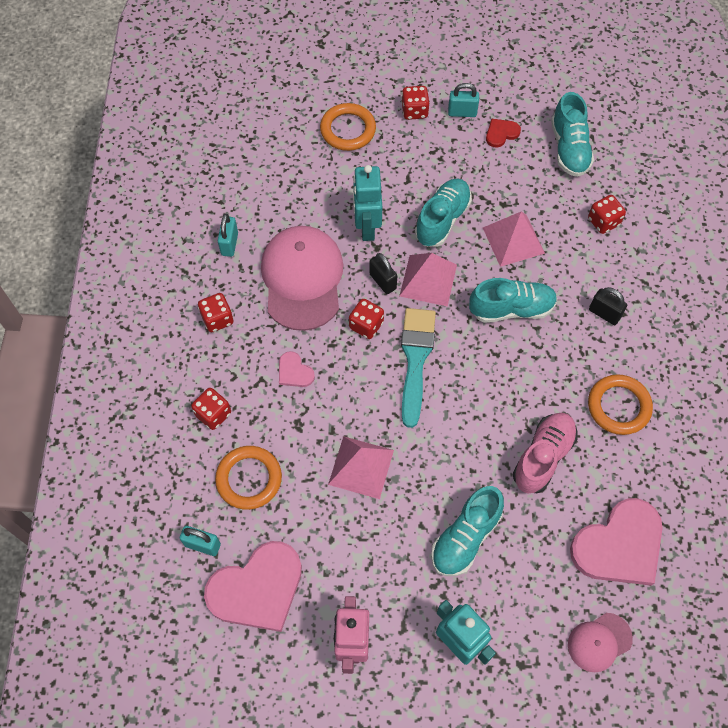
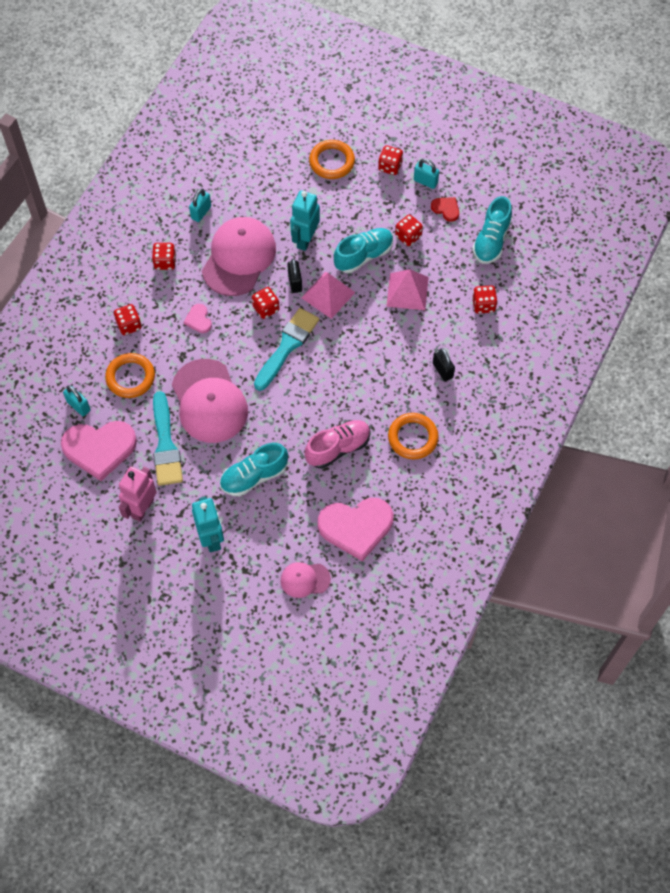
camera: 25 degrees right, 0 degrees up
(337, 546) = (165, 445): none -> turquoise brush
(361, 467) = (209, 401): pink pyramid -> pink cap
(478, 179) = (408, 236): none -> red dice
(501, 133) = (446, 209): red heart -> red heart turned 45 degrees clockwise
(511, 309) = (376, 339): turquoise shoe -> none

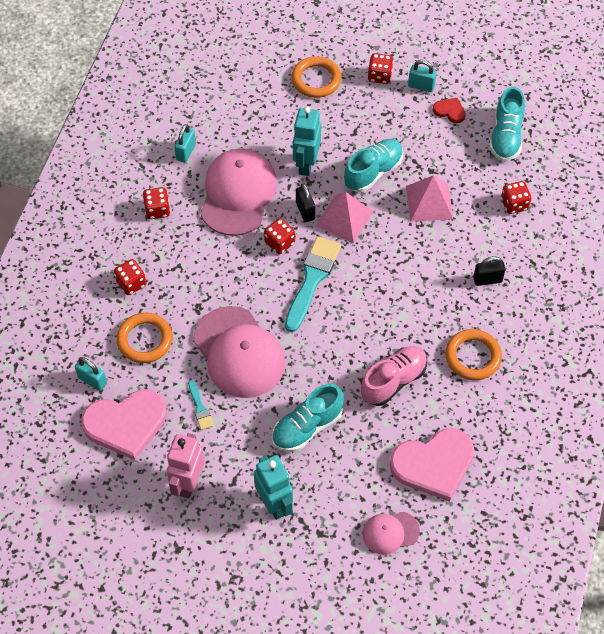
camera: 10 degrees left, 5 degrees down
(165, 445) = (200, 408): turquoise brush -> turquoise brush, size x0.48
(198, 319) = (208, 266): pink heart -> none
(408, 236) = (416, 145): red dice -> none
(442, 370) = (487, 280): black padlock -> black padlock turned 60 degrees counterclockwise

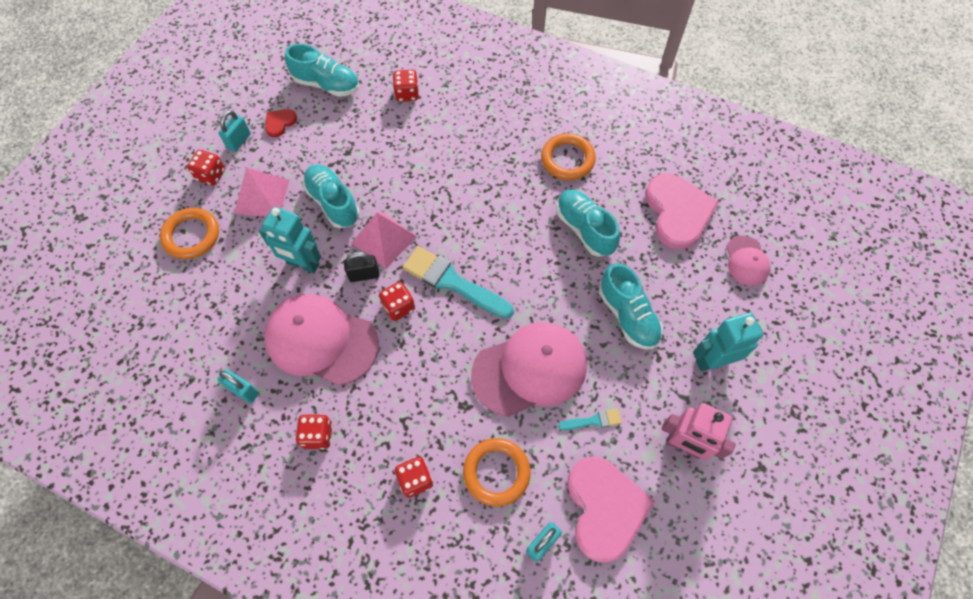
camera: 80 degrees left, 5 degrees up
(393, 381) = (584, 229): pink shoe -> turquoise shoe
(429, 202) = (385, 161): pink pyramid -> pink pyramid (262, 196)
(487, 280) = (486, 131): black padlock -> none

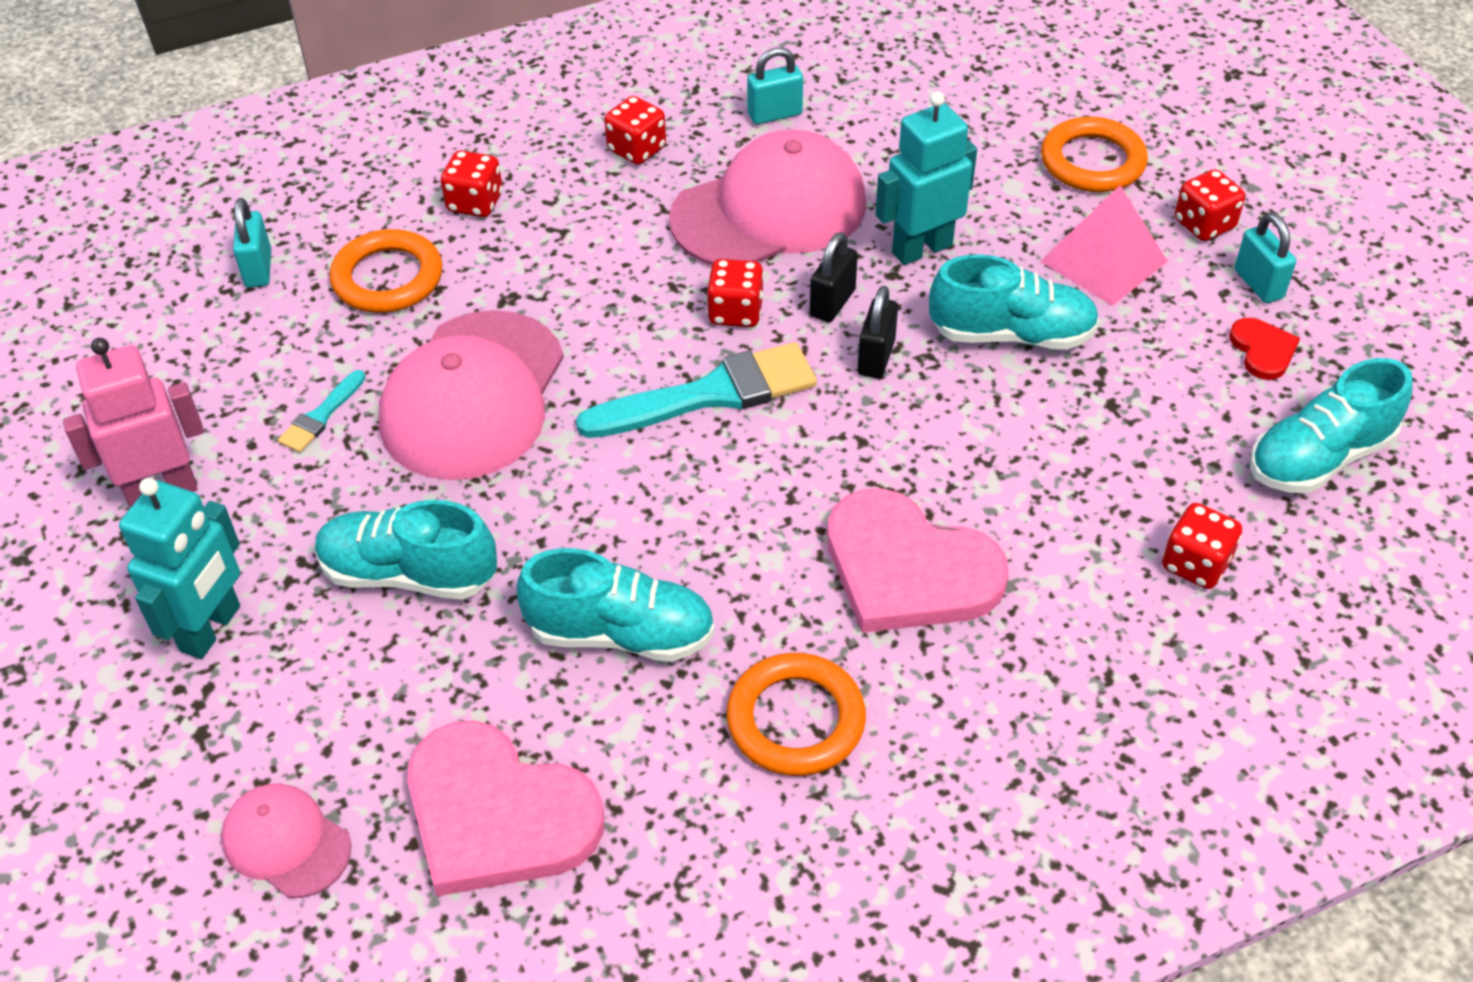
camera: 130 degrees right, 15 degrees down
(384, 239) = (876, 358): pink pyramid -> black padlock
(604, 508) = (212, 351): pink heart -> pink heart (908, 569)

